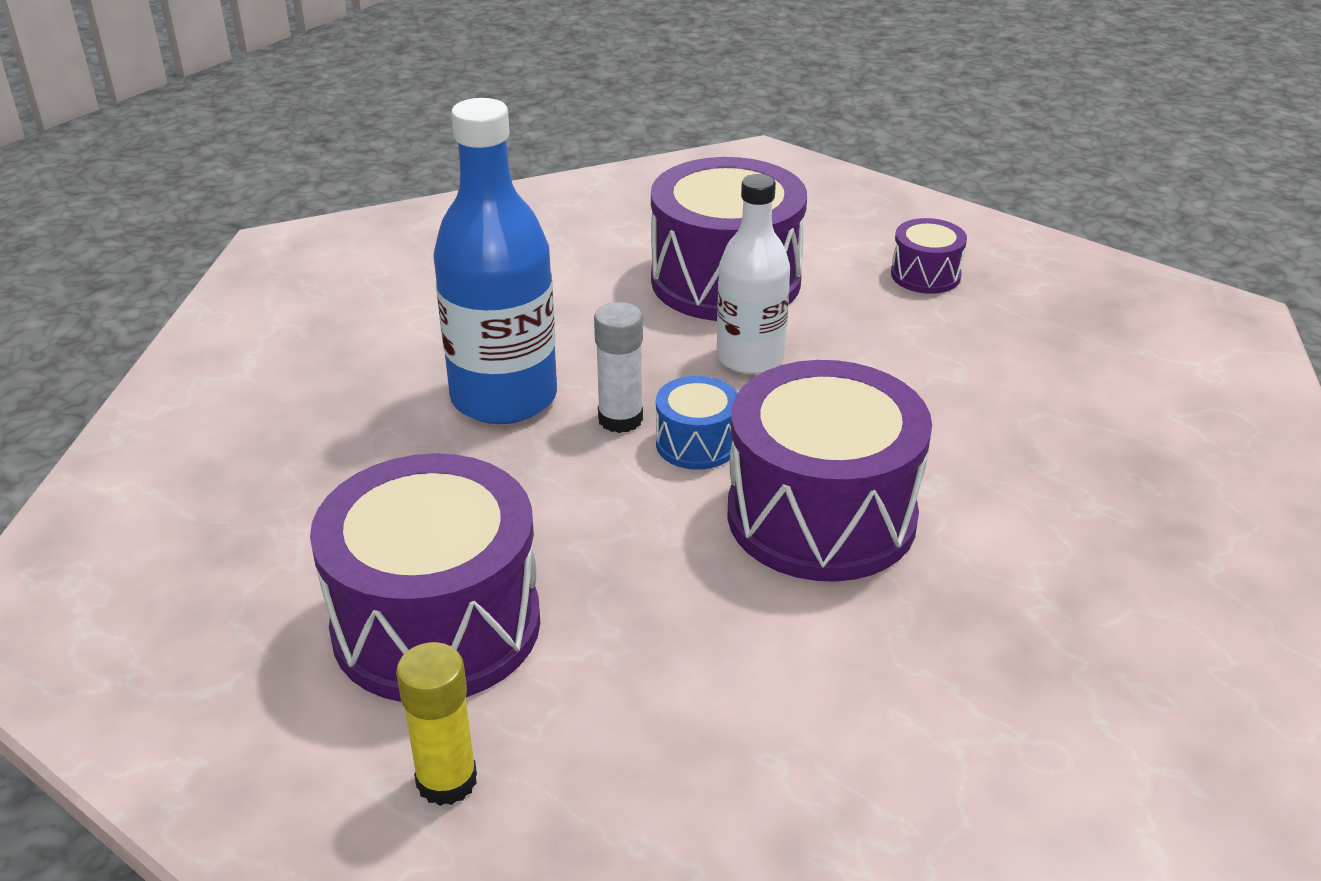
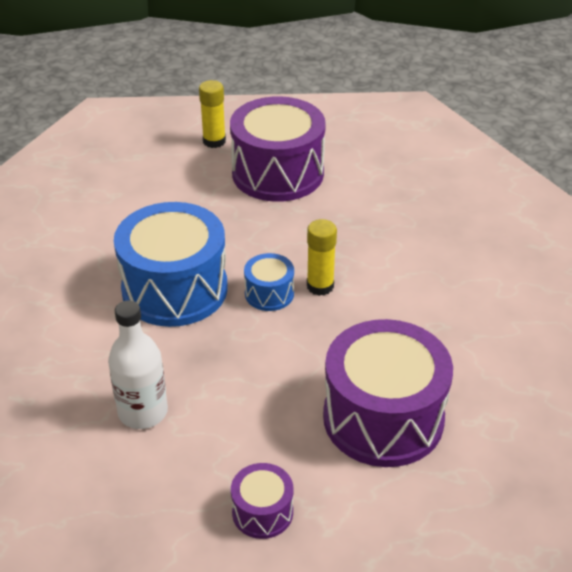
camera: 140 degrees right, 5 degrees up
(504, 397) = (388, 266): blue bottle -> none
(620, 419) = (320, 286): white glue stick -> yellow glue stick
(750, 358) = (300, 362): white bottle -> white bottle (143, 412)
(821, 516) = (175, 289): purple drum -> blue drum

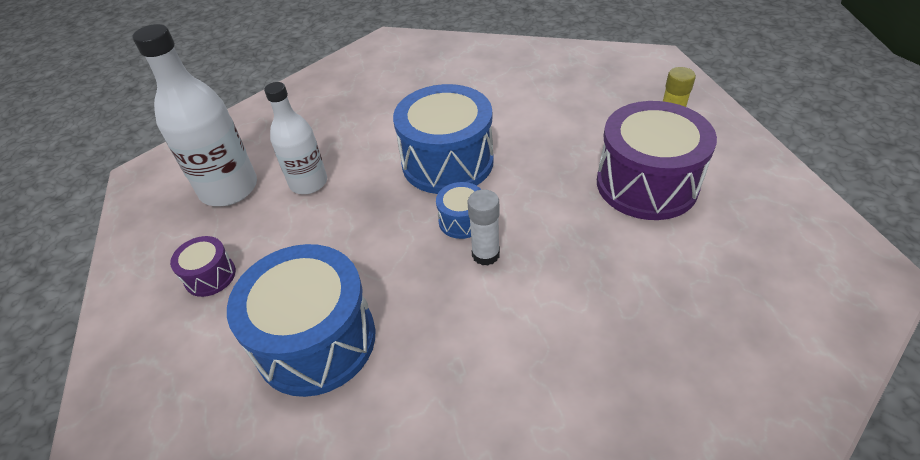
camera: 80 degrees right, 5 degrees up
(108, 497) = (229, 189): none -> white bottle
(320, 286) = (485, 254): yellow glue stick -> white glue stick
(383, 418) = (316, 340): purple drum -> blue drum

